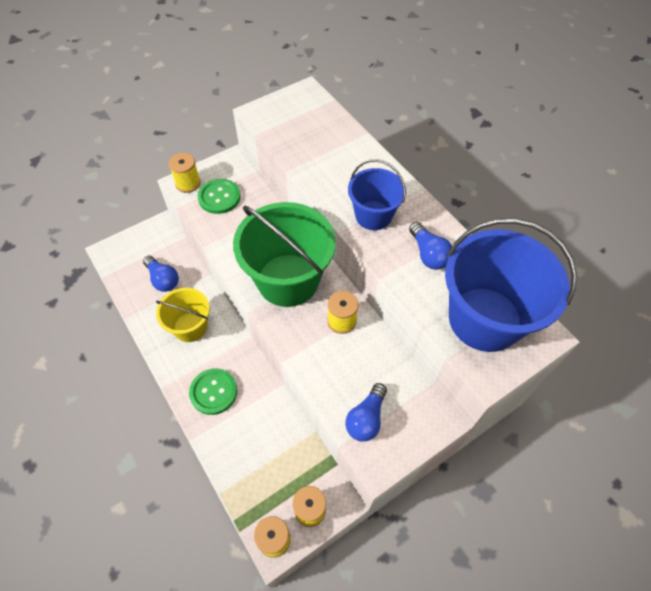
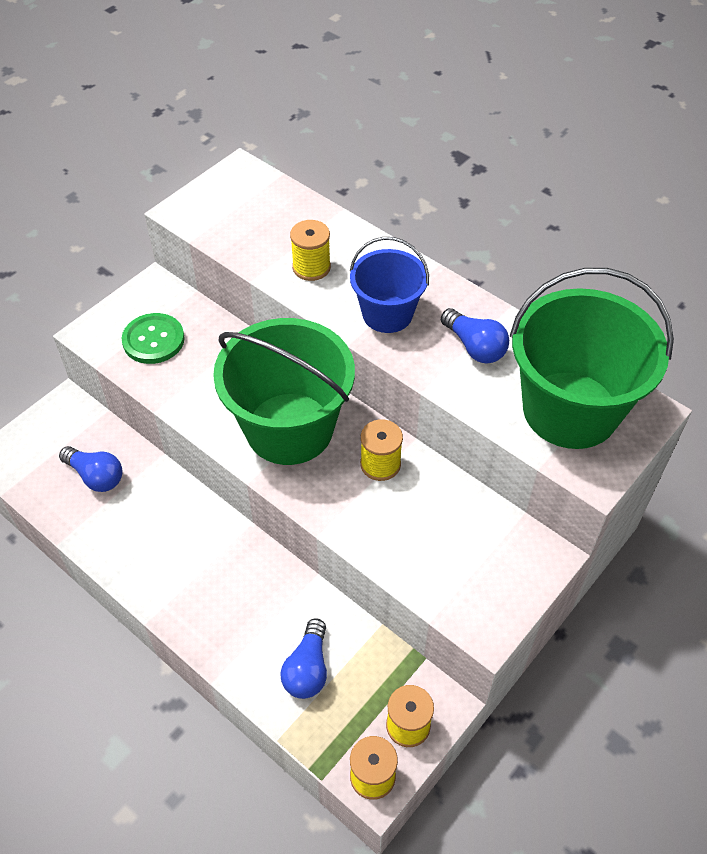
camera: 15 degrees left, 5 degrees down
(188, 183) = (101, 331): yellow spool -> yellow spool (311, 267)
(190, 327) = (159, 531): yellow bucket -> none
(213, 392) = (223, 609): green button -> none
(366, 418) = (453, 578): blue light bulb -> blue light bulb (307, 669)
(484, 319) = (570, 410): blue bucket -> green bucket

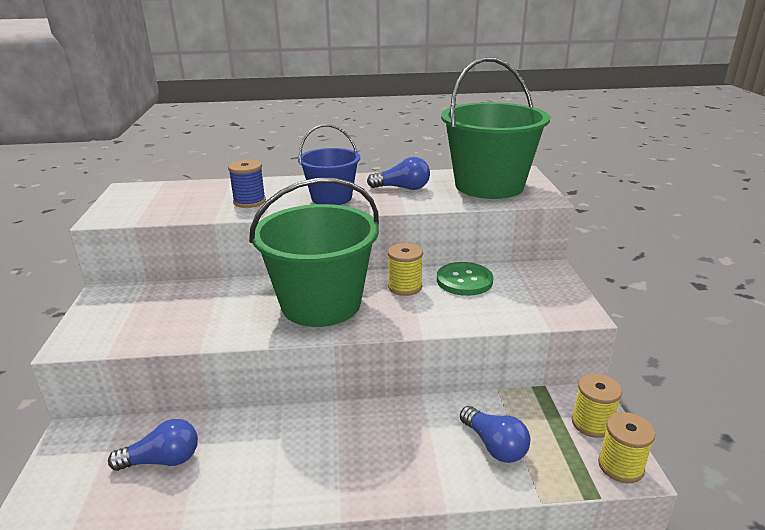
camera: 45 degrees left, 25 degrees down
(153, 340) = (143, 318): green button -> green button (464, 280)
(311, 267) = (249, 202): yellow spool -> blue spool

